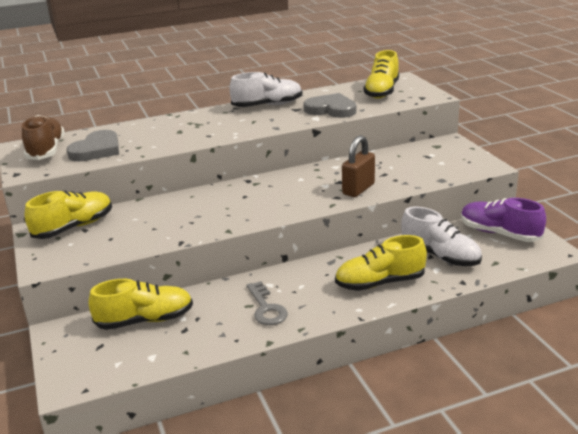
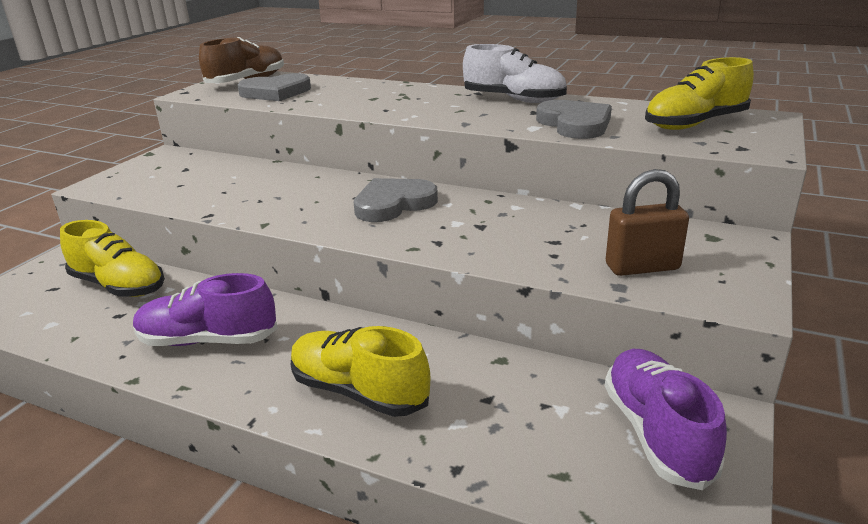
camera: 45 degrees right, 0 degrees up
(74, 227) = (184, 164): yellow shoe -> none
(266, 308) = (208, 340): grey key -> purple shoe
(274, 191) = (393, 204): none -> grey heart
(358, 189) = (482, 245): brown padlock -> brown padlock (642, 267)
(440, 256) = (500, 407): white shoe -> none

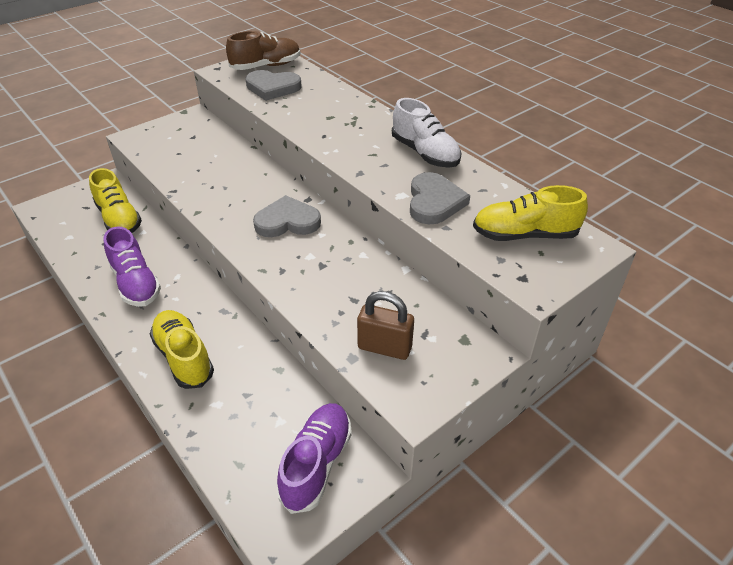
camera: 25 degrees right, 15 degrees up
(208, 340) = (136, 283): purple shoe -> purple shoe turned 150 degrees counterclockwise

